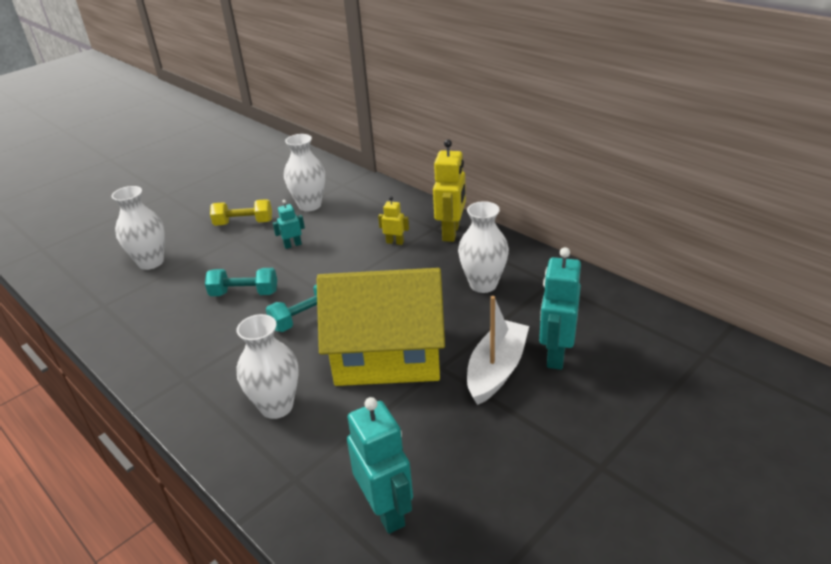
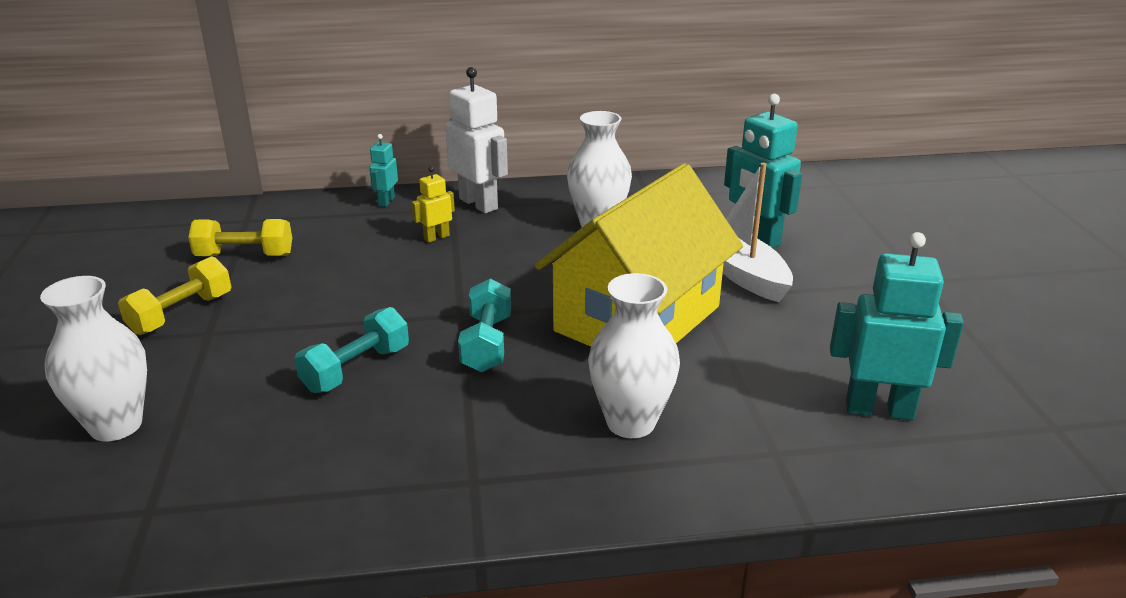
camera: 55 degrees left, 5 degrees down
(292, 245) = (312, 298): turquoise robot -> turquoise robot (386, 201)
(309, 205) = (245, 256): white vase -> yellow dumbbell
(451, 233) = (479, 204): yellow robot -> white robot

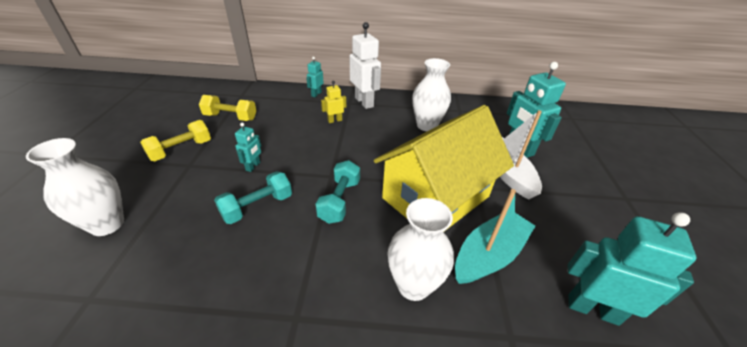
camera: 10 degrees right, 10 degrees up
(322, 319) = (253, 166): none -> turquoise robot
(731, 374) = (489, 255): none -> turquoise boat

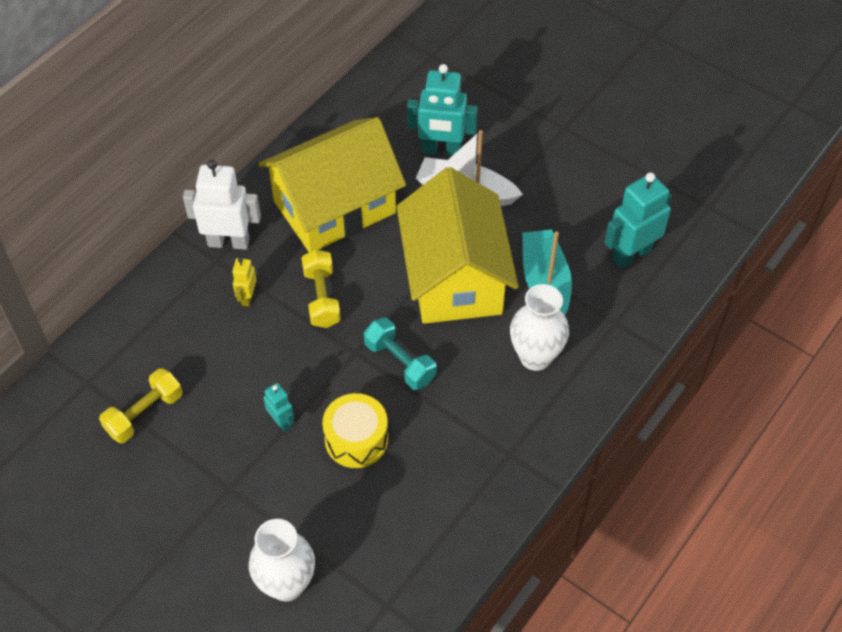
camera: 55 degrees left, 15 degrees up
(181, 150) = (187, 490): yellow dumbbell -> yellow dumbbell (322, 298)
(257, 206) = (356, 439): turquoise dumbbell -> yellow drum
(316, 94) = (160, 288): turquoise robot -> none
(426, 125) = (334, 207): white vase -> yellow house

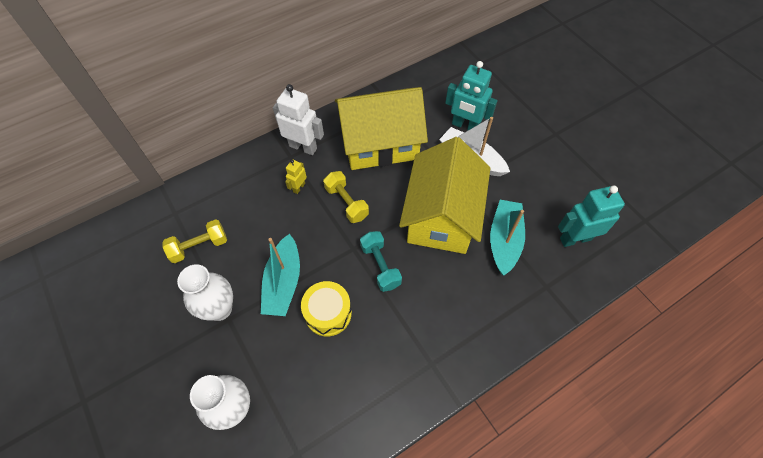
camera: 20 degrees right, 5 degrees up
(281, 421) = (283, 282): turquoise robot -> turquoise boat
(322, 298) = (346, 203): yellow dumbbell -> yellow dumbbell turned 45 degrees counterclockwise
(535, 357) = (478, 294): white vase -> white vase (220, 309)

